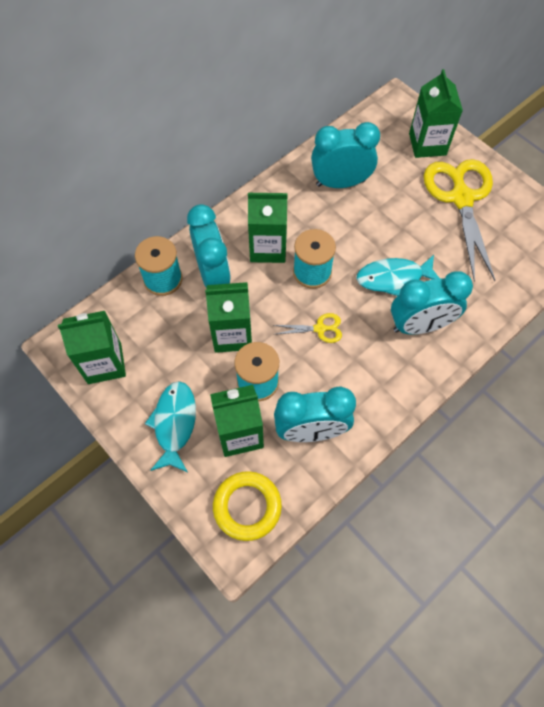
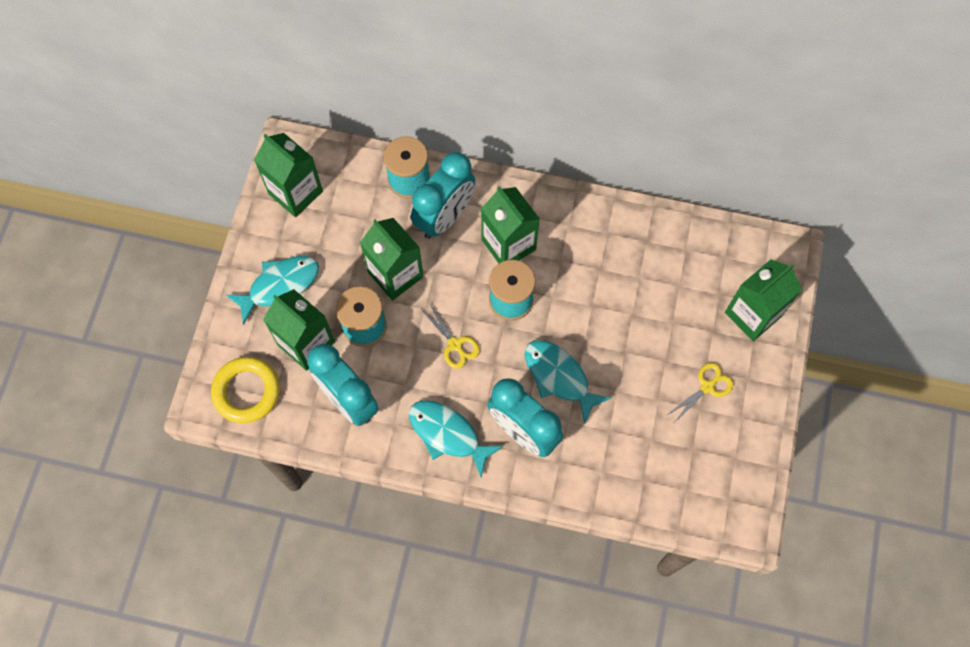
camera: 55 degrees right, 5 degrees up
(340, 183) = (635, 261): turquoise clock -> none
(388, 377) = (448, 434): none -> turquoise fish
(461, 198) = (707, 387): yellow scissors -> yellow scissors, size x0.43

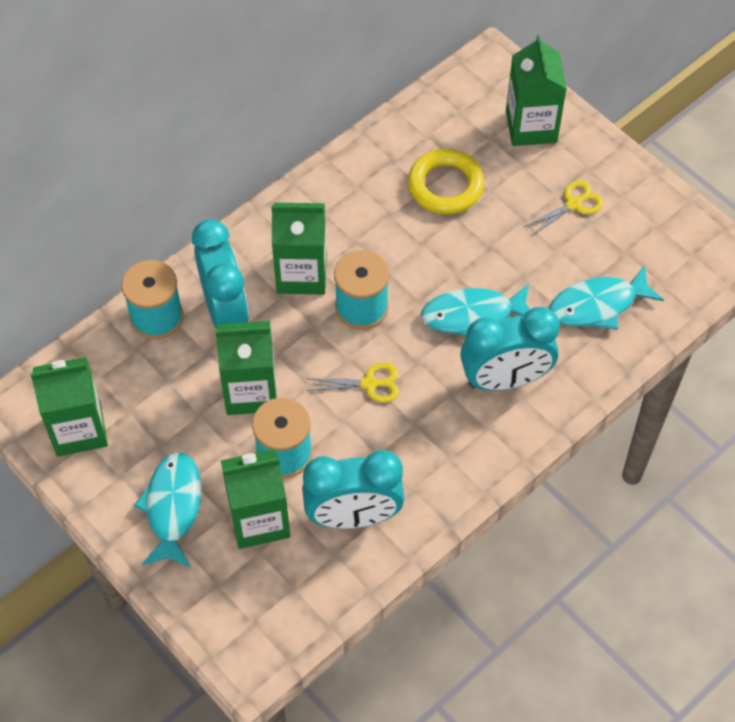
camera: 55 degrees left, 10 degrees down
(246, 391) = (267, 610): yellow ring -> yellow ring (445, 186)
(448, 434) = (459, 447): turquoise fish -> turquoise fish (598, 305)
(707, 387) = (574, 204): yellow scissors -> yellow scissors turned 60 degrees clockwise

